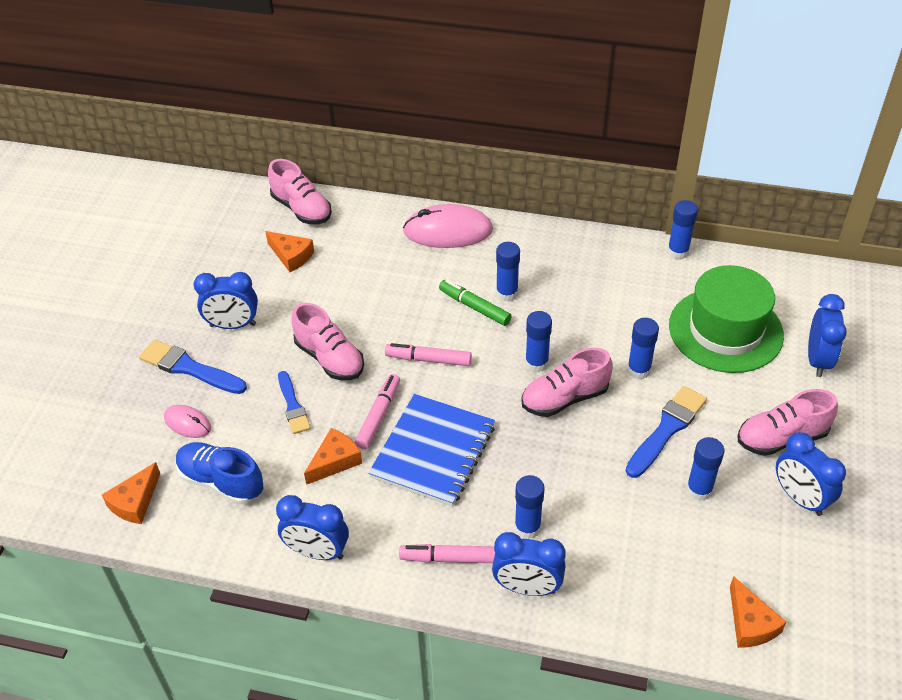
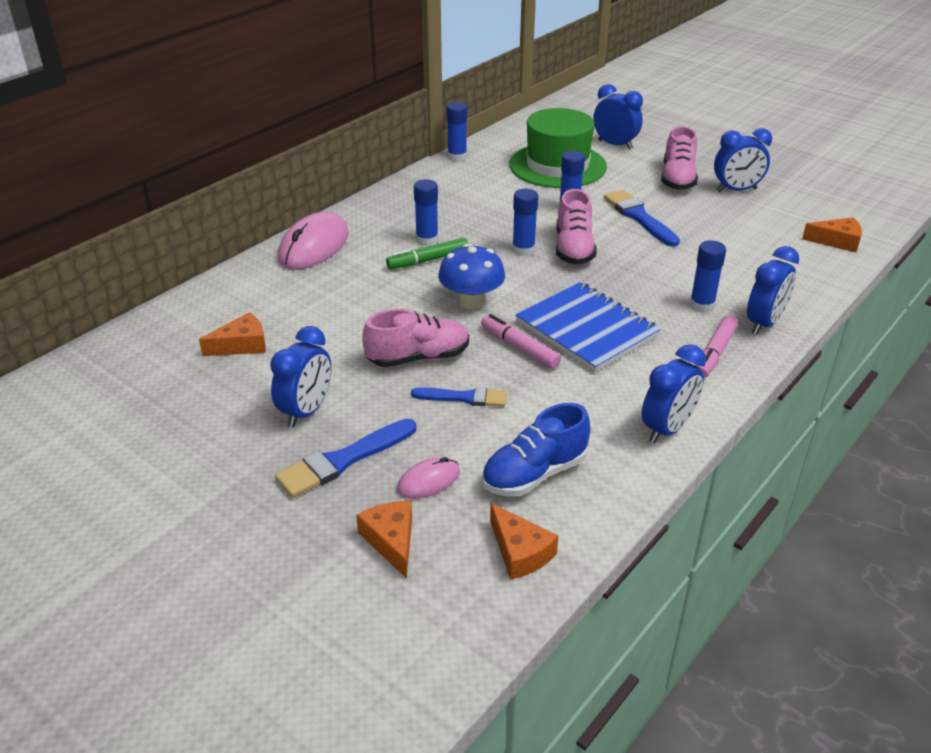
camera: 65 degrees left, 10 degrees down
(302, 209) = (176, 320): pink shoe -> none
(335, 461) = (559, 389): orange cheese -> orange cheese (391, 541)
(428, 359) = (471, 301): pink marker -> blue mushroom
(699, 490) = (706, 223): blue glue stick -> none

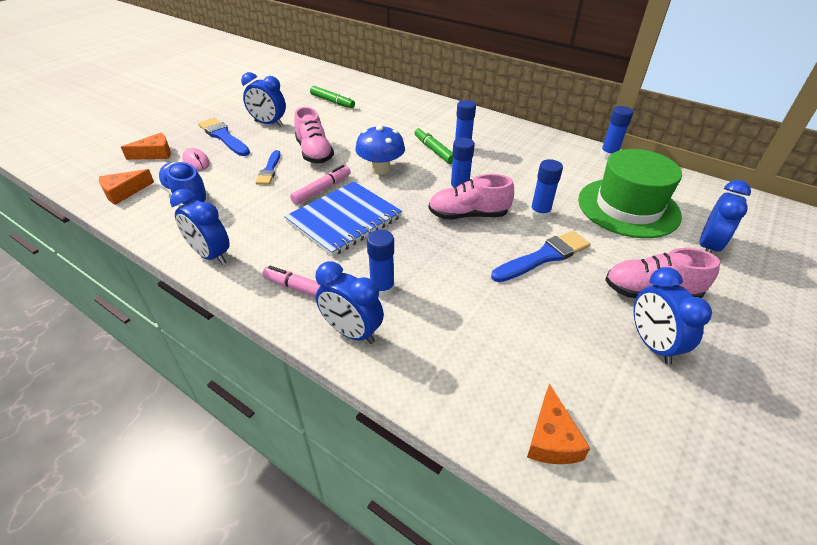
camera: 85 degrees right, 5 degrees up
(242, 345) = (332, 102): orange cheese -> green marker
(314, 246) = (442, 111): pink mouse -> none

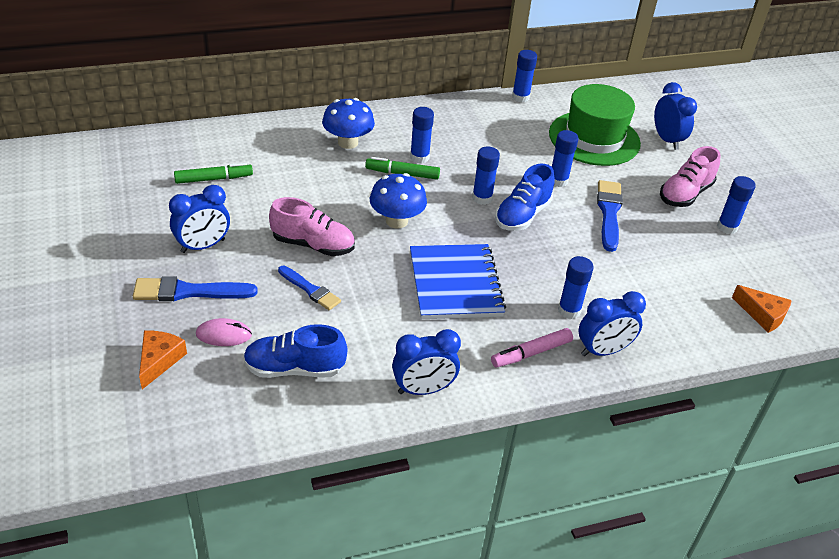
camera: 55 degrees left, 0 degrees up
(124, 192) = (225, 414): orange cheese -> none
(322, 189) = (390, 273): pink marker -> none
(433, 121) = (348, 142): none -> blue mushroom
(468, 215) = (522, 215): pink shoe -> blue shoe
(652, 344) = (727, 227): blue clock -> blue glue stick

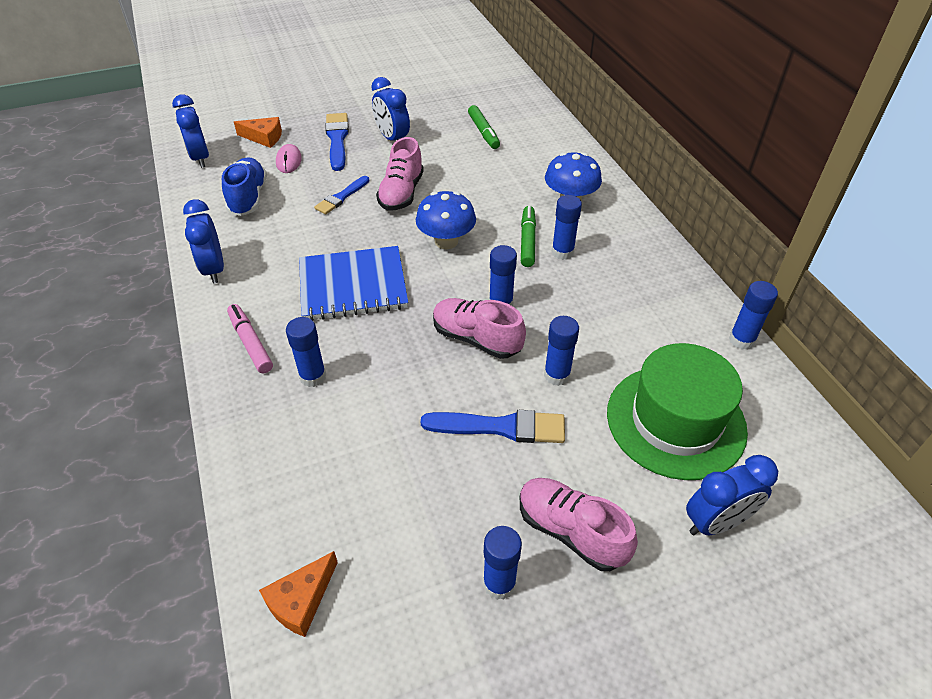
camera: 90 degrees right, 5 degrees up
(522, 215) = (476, 339): blue shoe -> pink shoe
(603, 351) = (248, 404): blue clock -> blue clock (200, 158)

